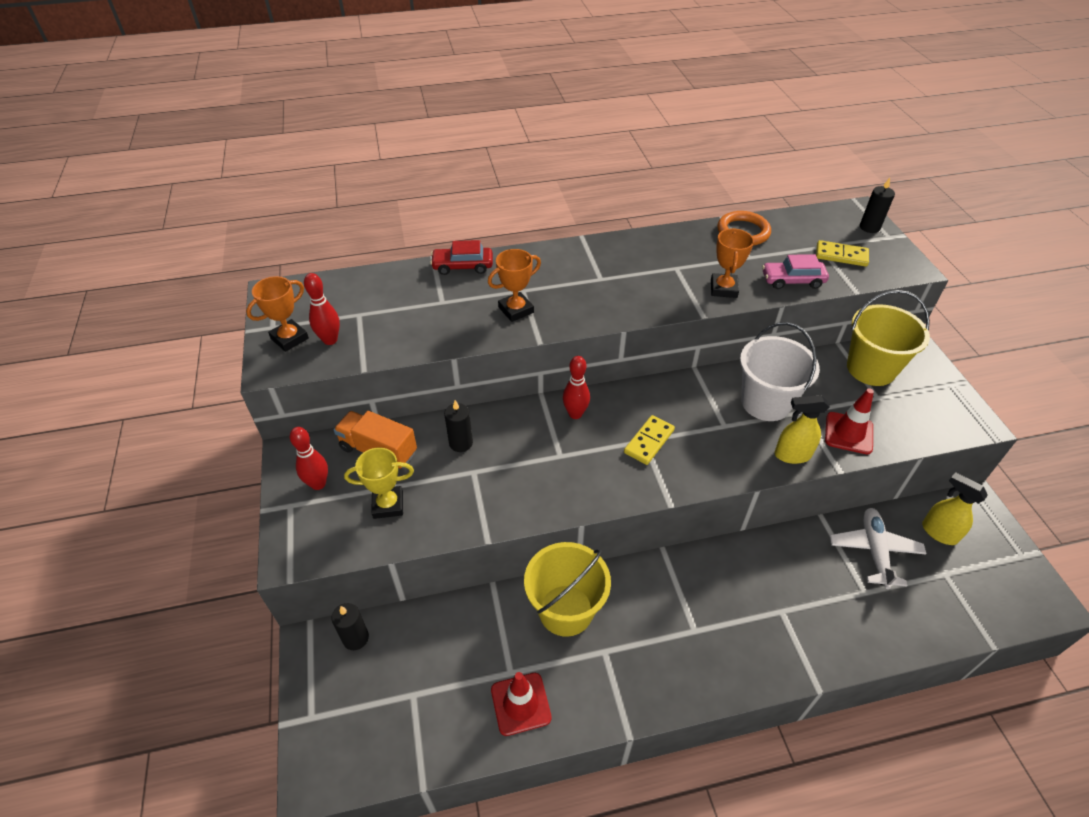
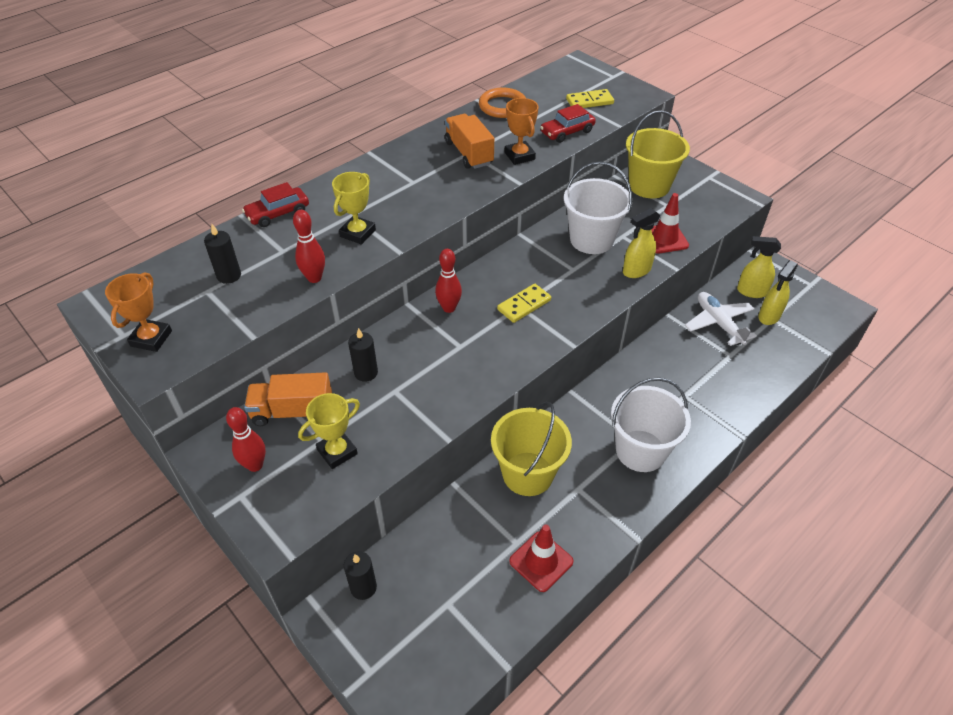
camera: 30 degrees left, 0 degrees up
(330, 340) = (196, 324): red bowling pin -> red bowling pin (314, 278)
(516, 310) = (357, 233): orange trophy -> yellow trophy
(649, 441) = (524, 305): yellow domino -> yellow domino turned 45 degrees clockwise
(674, 269) = (469, 153): none -> orange truck
(693, 646) = (640, 451): none -> white bucket
(792, 280) = (567, 132): pink car -> red car
(869, 227) = (595, 73): black candle -> black candle (229, 276)
(942, 570) = (769, 316): none -> yellow spray bottle

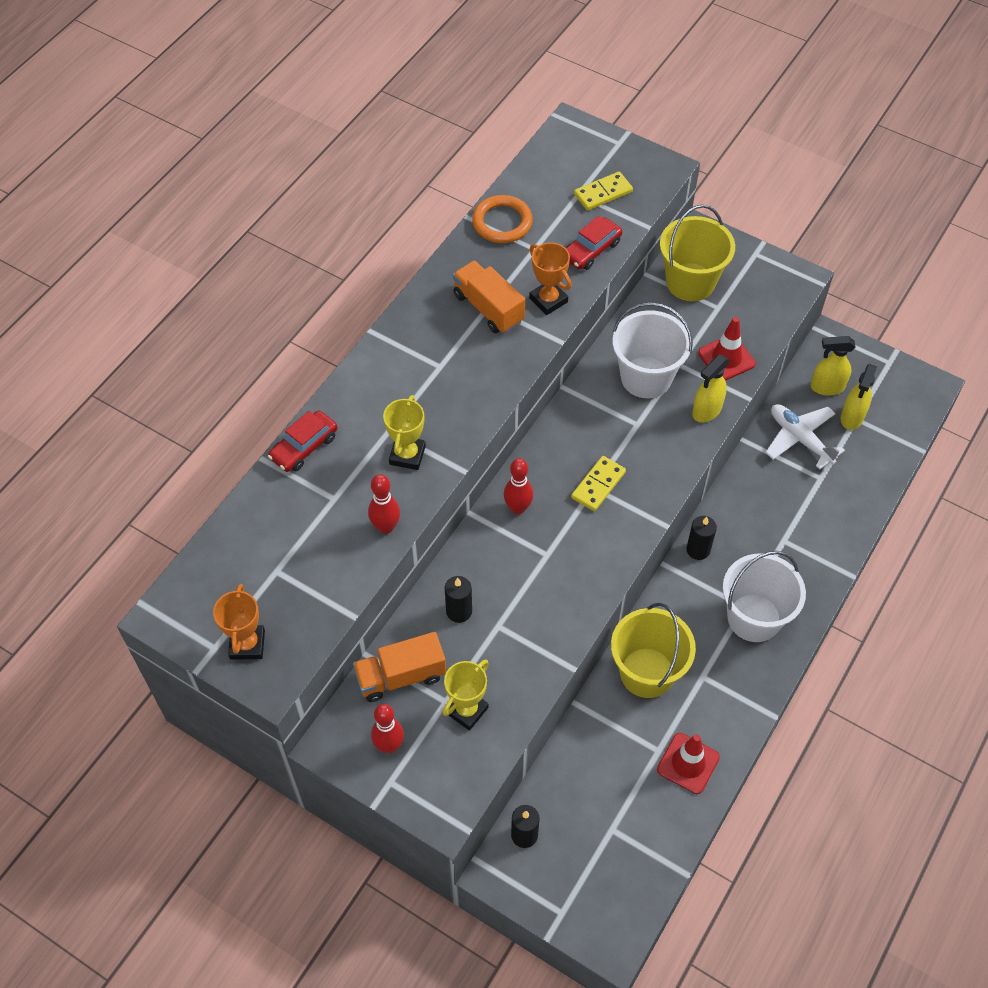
camera: 15 degrees left, 10 degrees up
(229, 276) = (290, 545): black candle -> black candle (698, 550)

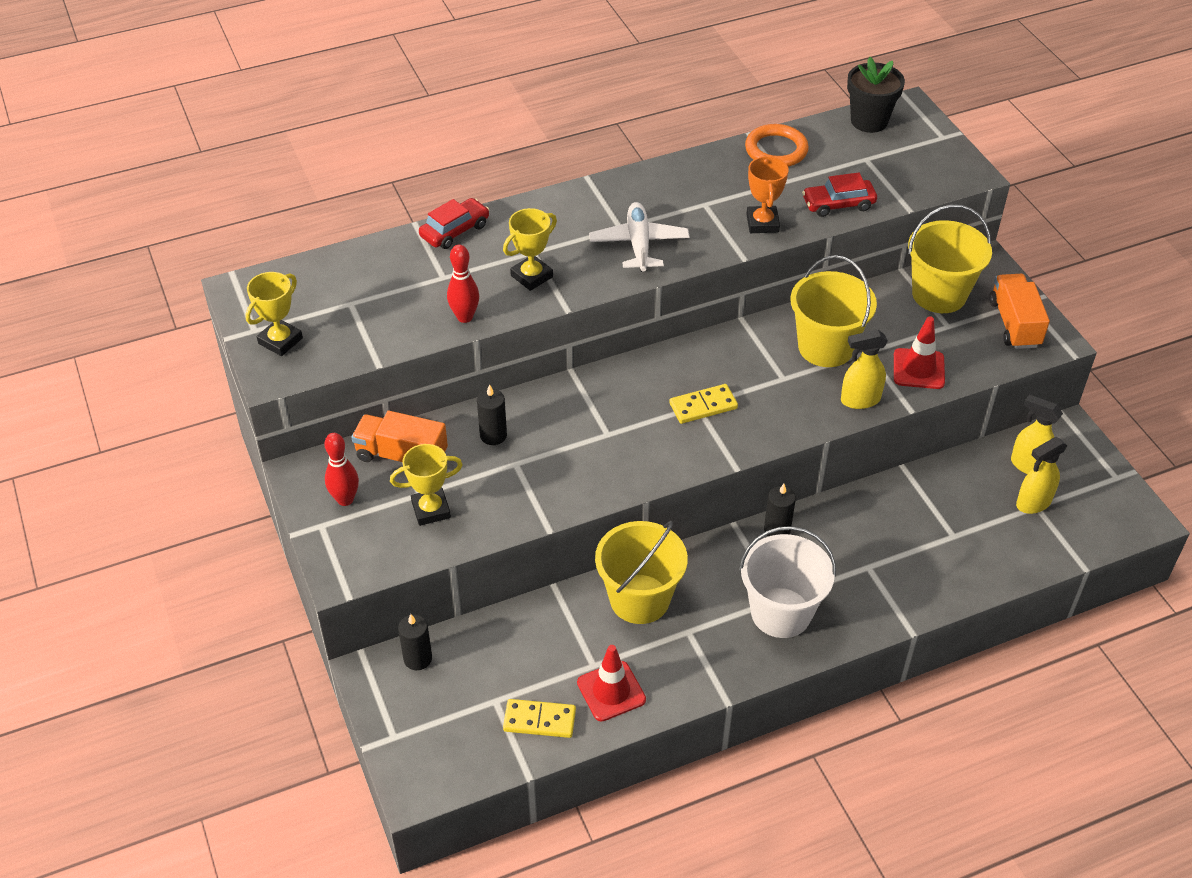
camera: 35 degrees right, 10 degrees down
(247, 644) = (280, 341): orange trophy -> yellow trophy
(304, 447) = (455, 231): red car -> red car turned 150 degrees clockwise
(488, 308) = (703, 205): orange truck -> orange truck (1014, 324)
(518, 508) = (615, 387): red bowling pin -> none
(551, 156) = (869, 121): none -> black flower pot
(603, 193) = (891, 167): yellow domino -> yellow domino (539, 720)
(646, 377) = (826, 347): white bucket -> yellow bucket
(800, 439) = (961, 494): white plane -> white plane (639, 244)

